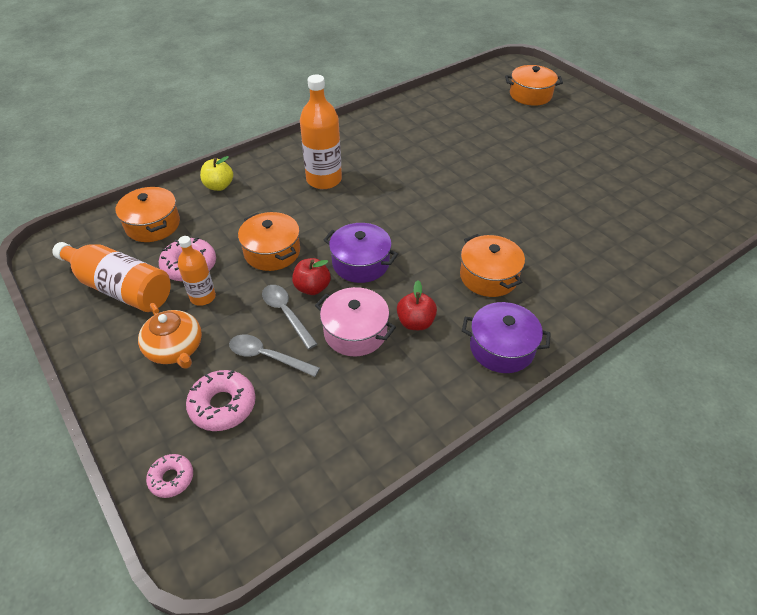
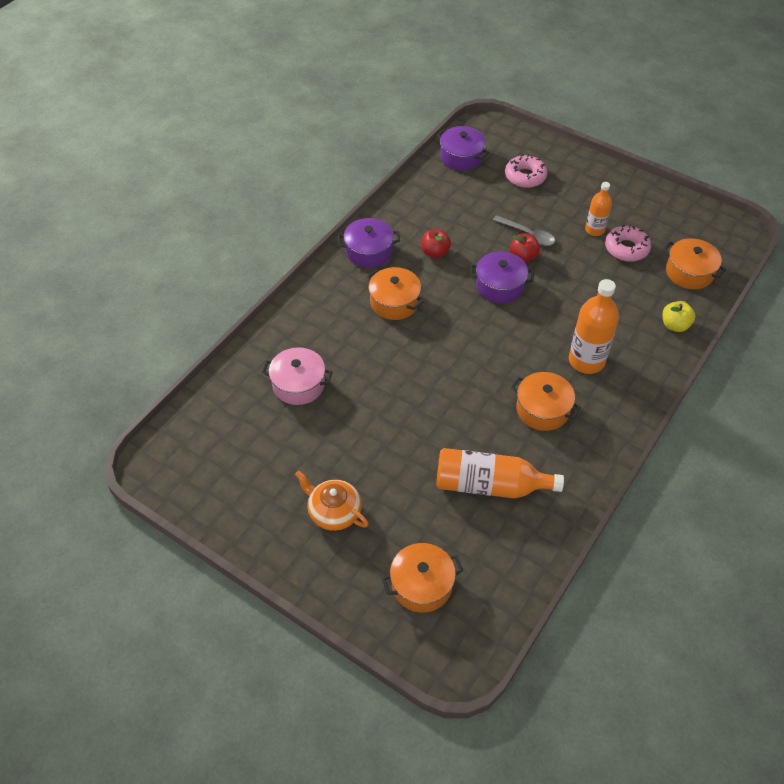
camera: 160 degrees right, 5 degrees up
(120, 288) = (657, 220): orange bottle -> orange bottle (489, 485)
(171, 478) = (524, 142): pink donut -> none
(175, 349) = (581, 196): orange teapot -> orange teapot (333, 511)
(267, 356) = (519, 207): grey spoon -> none
(272, 252) = (574, 276): orange pot -> orange pot (542, 409)
(293, 479) = (461, 157): none -> purple pot
(355, 332) = (473, 235): pink pot -> pink pot (298, 384)

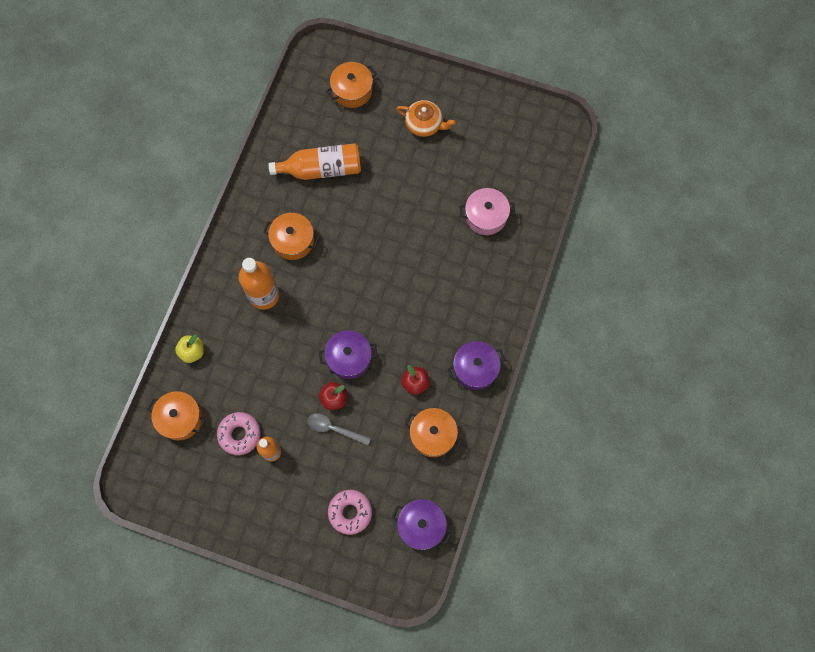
camera: 165 degrees right, 20 degrees up
(394, 302) = (435, 316): orange pot -> orange pot (433, 435)

